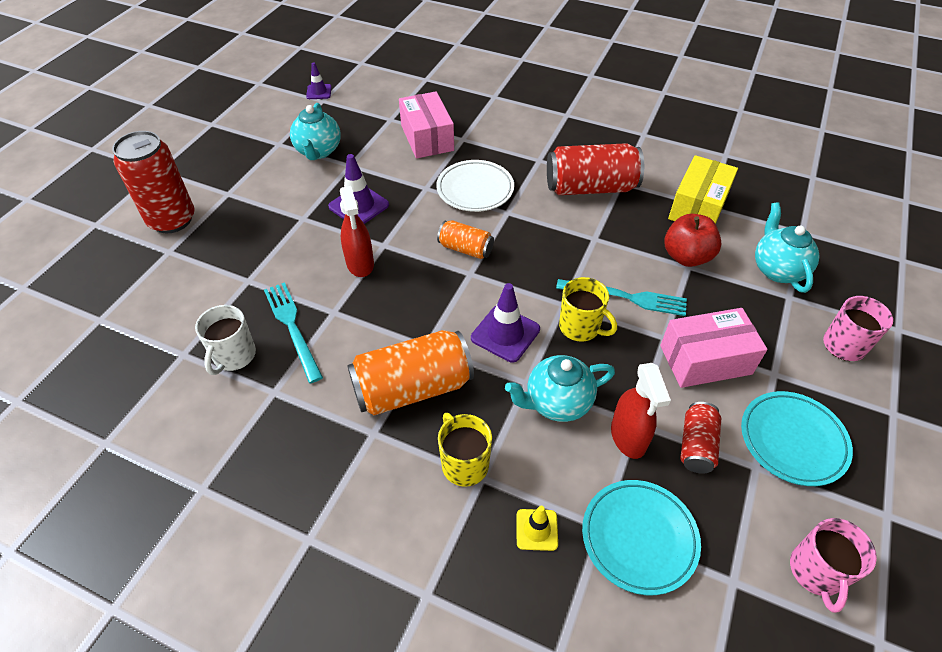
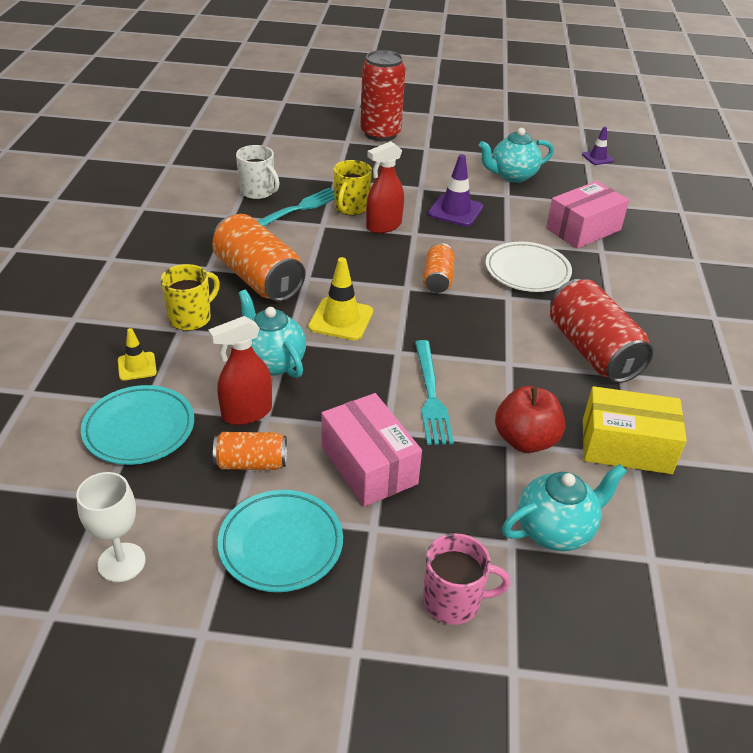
camera: 70 degrees right, 10 degrees down
(234, 356) = (258, 192): white mug -> white mug turned 135 degrees counterclockwise
(505, 334) = (341, 319): purple traffic cone -> yellow traffic cone
(580, 327) = (371, 367): yellow mug -> yellow mug (351, 208)
(696, 445) = (251, 463): red can -> orange can
(816, 572) = (121, 562): pink mug -> white goblet

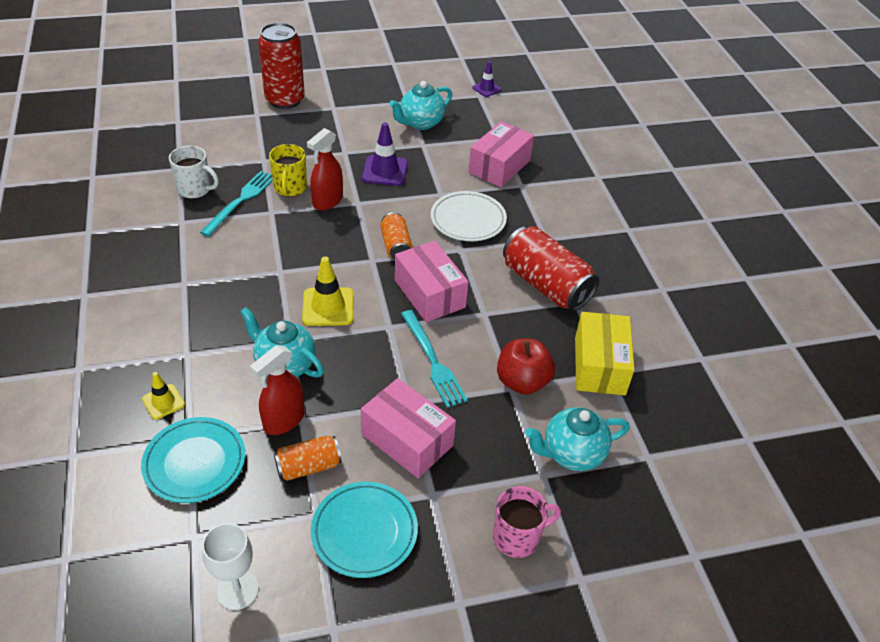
camera: 20 degrees left, 5 degrees up
(191, 318) = (191, 339): yellow mug -> none
(258, 278) = (236, 283): orange can -> none
(455, 331) = (429, 294): none -> pink box
(555, 530) = (572, 454): turquoise teapot -> turquoise teapot turned 150 degrees counterclockwise
(626, 446) = (599, 365): yellow box -> yellow box turned 75 degrees counterclockwise

